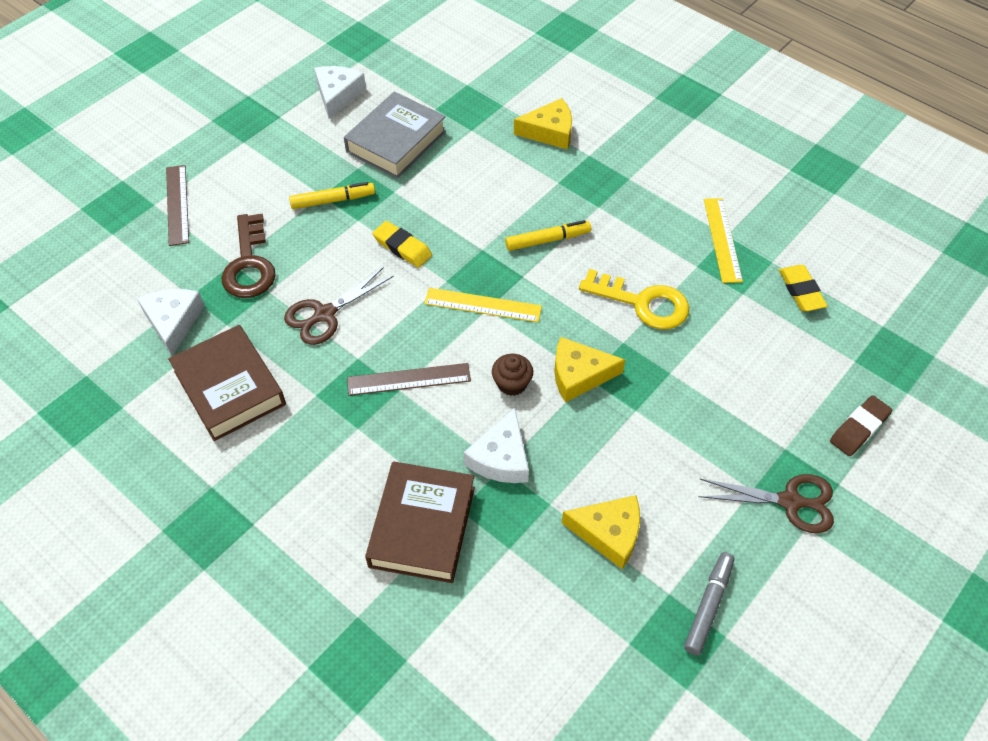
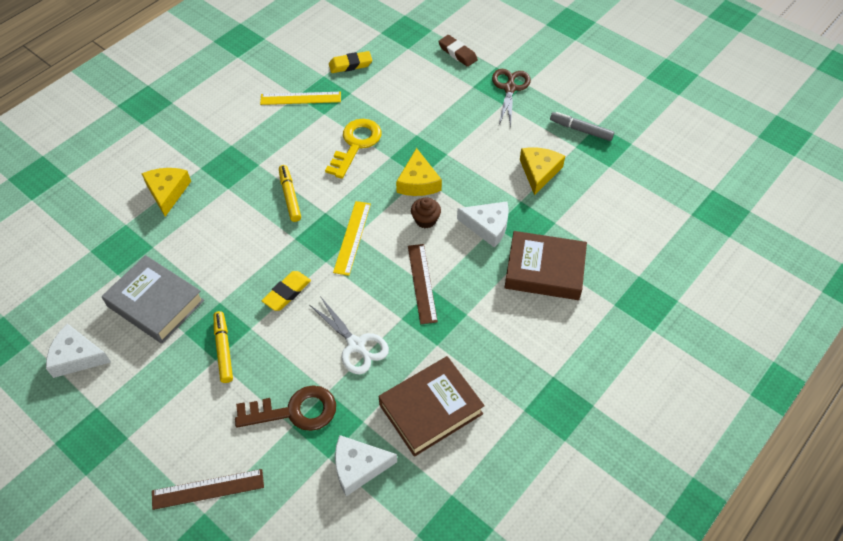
camera: 90 degrees left, 0 degrees up
(324, 314) = (356, 345): brown scissors -> white scissors

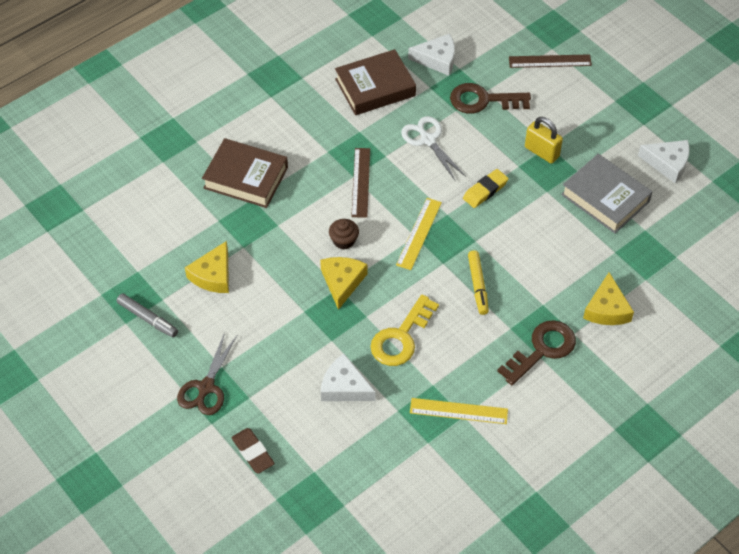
camera: 170 degrees left, 0 degrees up
(223, 349) = (541, 152): yellow marker -> yellow padlock
(230, 151) = (542, 350): none -> brown key
(350, 65) = (392, 454): yellow eraser -> none
(488, 226) = (285, 225): white cheese -> white cheese (344, 387)

